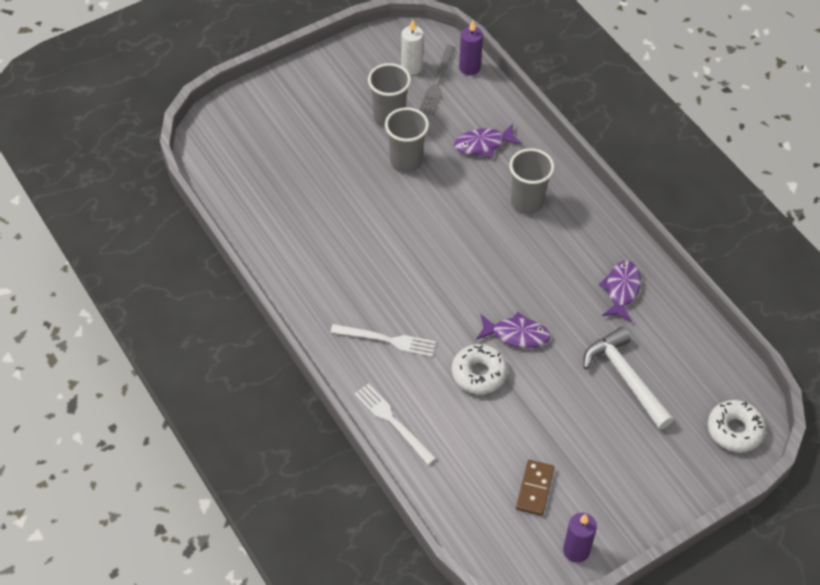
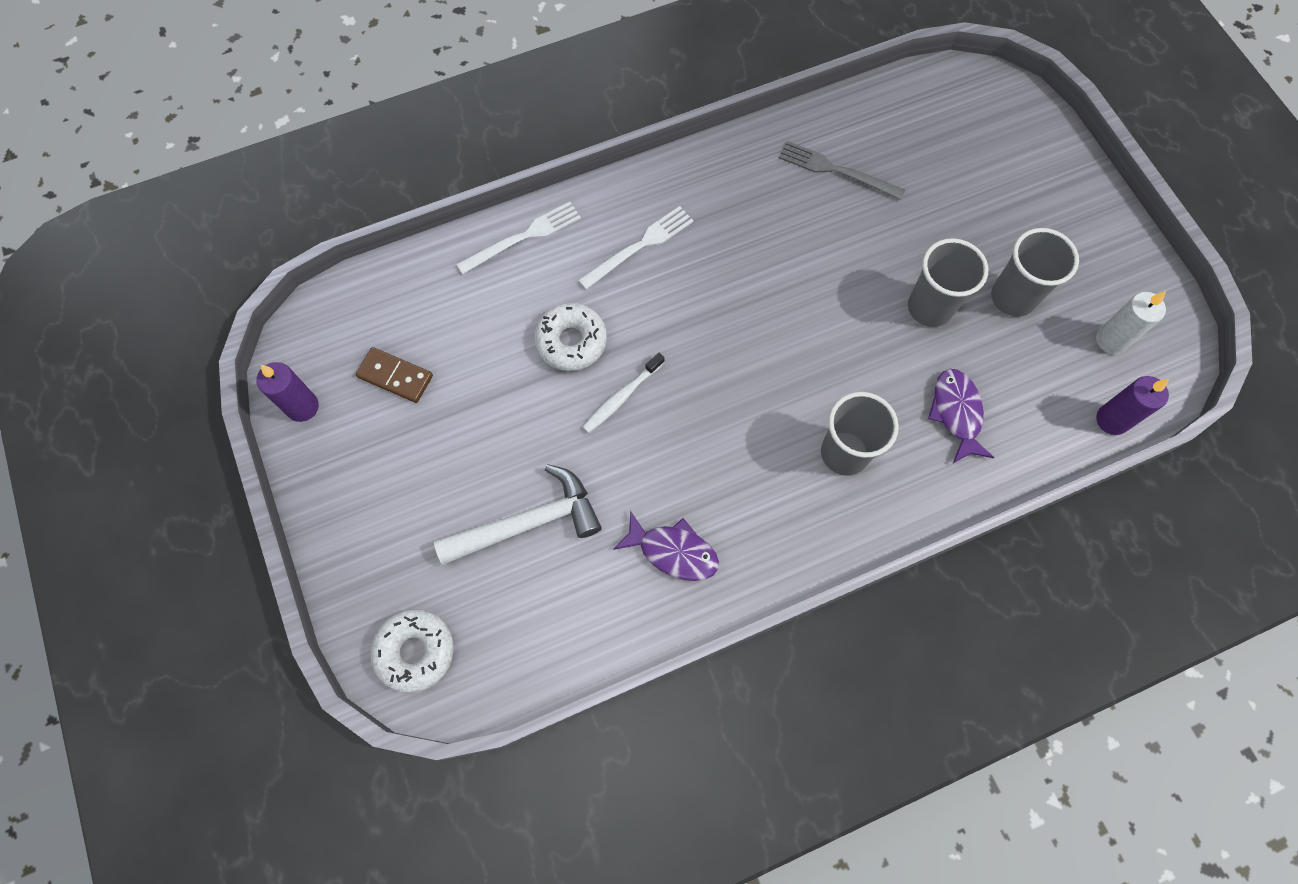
camera: 100 degrees right, 15 degrees up
(387, 340) = (639, 246): white fork -> white fork turned 150 degrees counterclockwise
(437, 82) = (1080, 370): grey fork -> grey fork (836, 170)
(516, 334) = (622, 397): purple fish -> white toothbrush

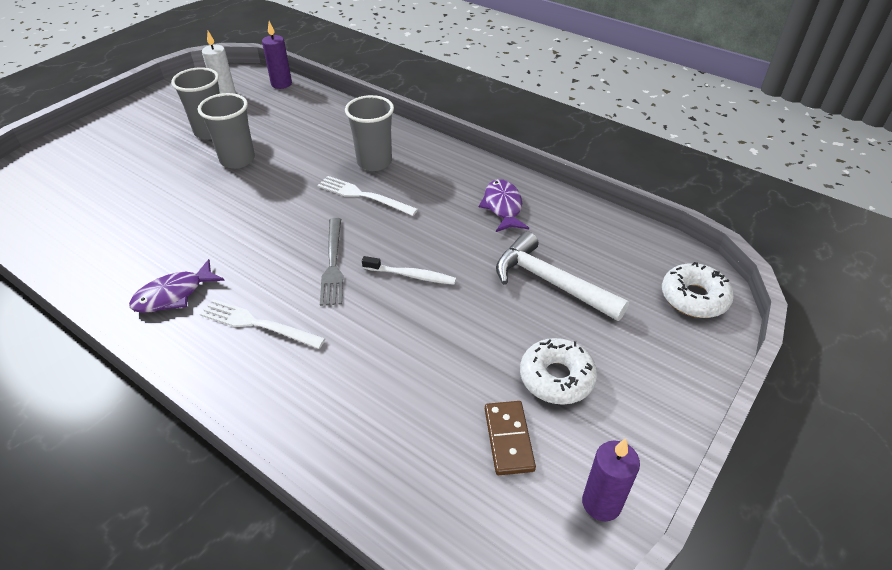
camera: 120 degrees left, 25 degrees down
(523, 237) = (290, 416): white fork -> white fork (363, 196)
(571, 341) = (383, 327): white donut -> white donut (556, 378)
(836, 170) = (122, 236): grey fork -> grey fork (333, 264)
(956, 413) = (313, 131): purple fish -> purple fish (173, 295)

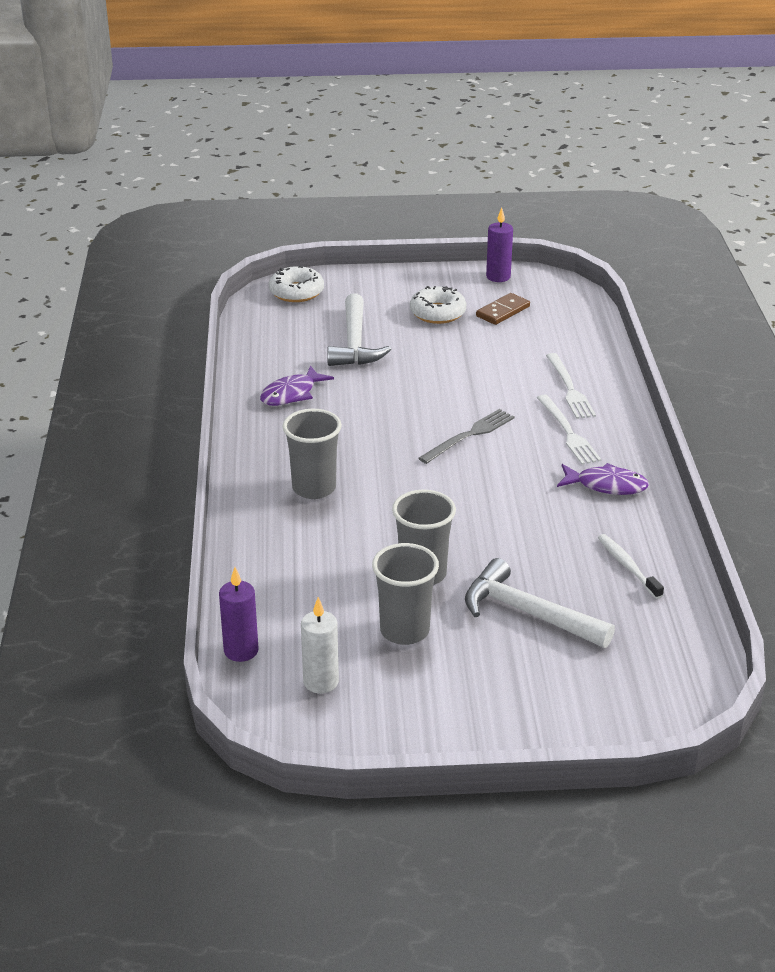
camera: 130 degrees left, 10 degrees down
(147, 177) = (527, 613): none -> white hammer
(363, 196) = (371, 466): white fork -> white fork (569, 389)
(411, 275) = (430, 397): white toothbrush -> white toothbrush (627, 566)

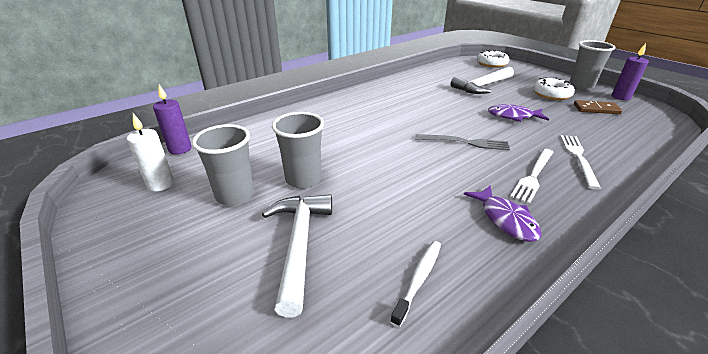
camera: 55 degrees right, 0 degrees up
(291, 394) = (415, 88): purple fish -> purple fish (513, 116)
(314, 488) = (347, 118): grey cup -> grey cup (581, 86)
(569, 389) = (578, 158): white fork -> white fork turned 150 degrees clockwise

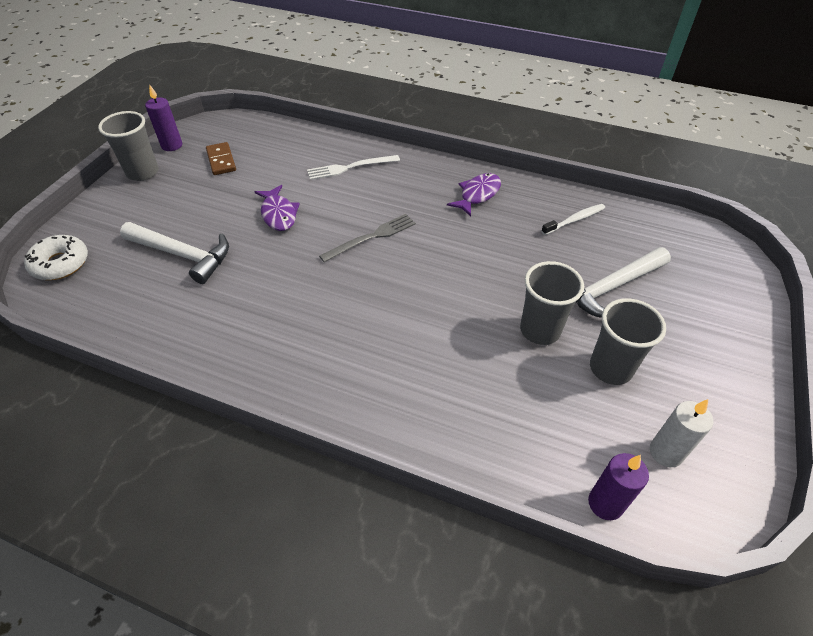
camera: 120 degrees left, 15 degrees up
(418, 279) = (574, 220): white toothbrush -> white toothbrush turned 150 degrees clockwise
(465, 142) = (371, 237): grey fork -> grey fork turned 75 degrees clockwise
(533, 176) = (403, 188): white fork -> none
(551, 94) = (188, 193): white donut -> none

